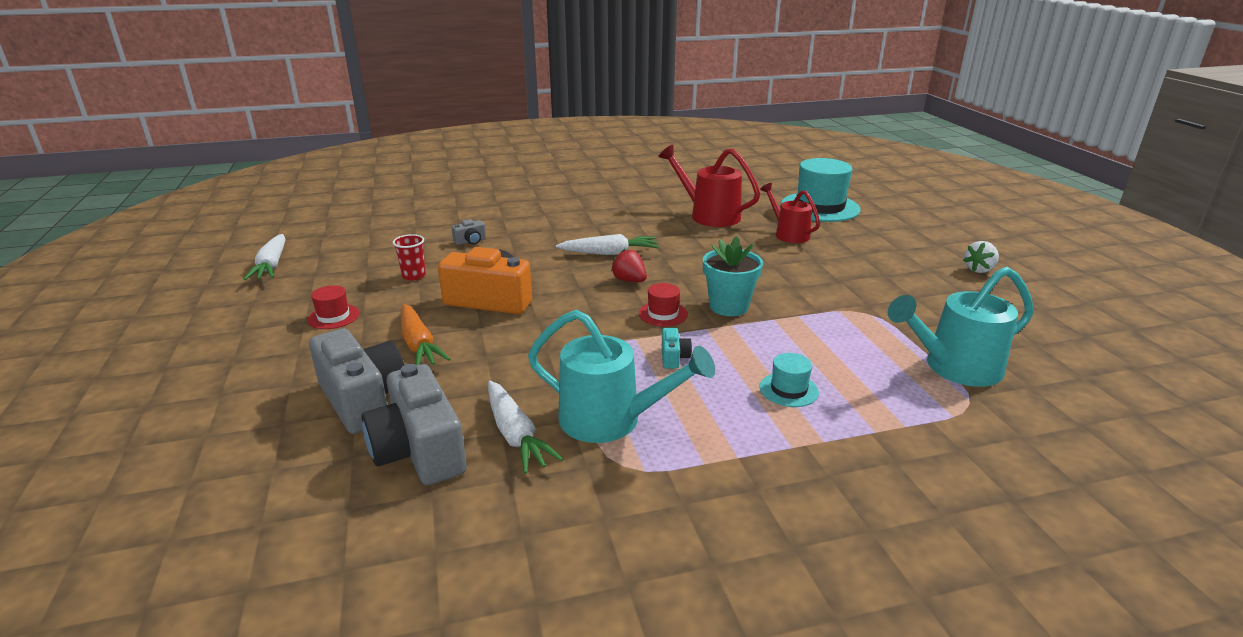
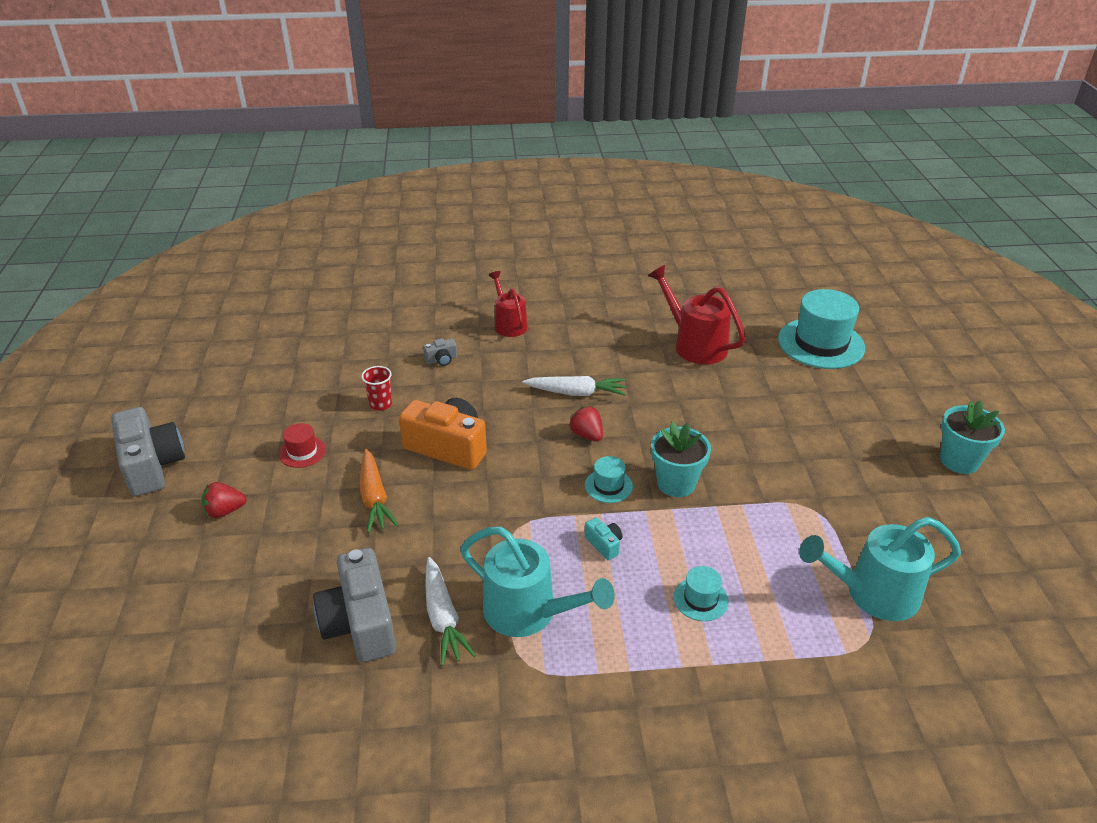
camera: 10 degrees right, 10 degrees up
(247, 371) = (225, 511): none -> red strawberry
(271, 265) = (251, 375): white carrot -> none
(363, 400) = (319, 559): grey camera -> grey camera (152, 466)
(663, 314) = (608, 486): red hat -> turquoise hat
(674, 357) = (604, 544): turquoise camera -> turquoise camera turned 45 degrees counterclockwise
(788, 234) = (771, 383): red watering can -> red watering can (508, 324)
(979, 269) = (959, 461): white strawberry -> turquoise flower pot

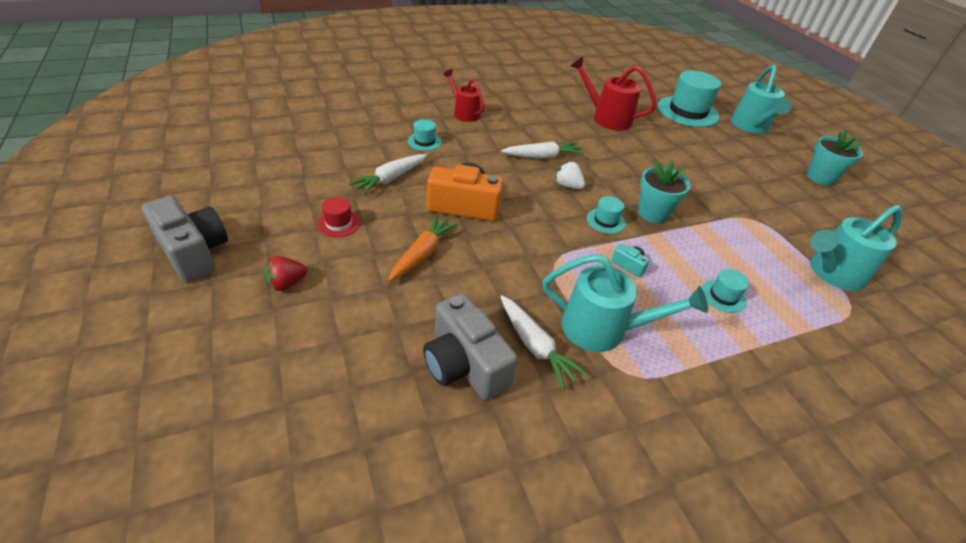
camera: 20 degrees left, 5 degrees up
(374, 498) = (423, 254): orange carrot -> orange carrot turned 120 degrees counterclockwise
(380, 404) = (390, 179): red cup -> white carrot
(441, 360) = (424, 141): grey camera -> turquoise hat
(587, 435) = (568, 186): red strawberry -> white strawberry
(905, 374) = (751, 127): none -> turquoise watering can

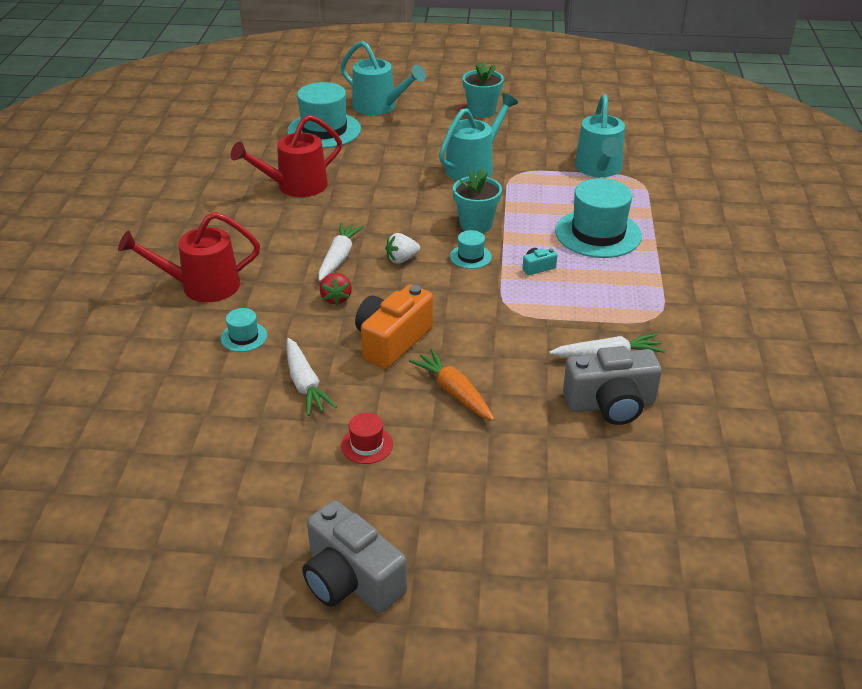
camera: 60 degrees left, 5 degrees down
(194, 252) = (351, 579): grey camera -> grey camera turned 120 degrees counterclockwise
(286, 283) = (448, 504): red strawberry -> red strawberry (336, 298)
(464, 113) = (201, 286): red watering can -> red watering can, size x1.52
(603, 329) = (605, 311): turquoise watering can -> turquoise watering can (474, 166)
(723, 296) = (598, 233): turquoise hat -> turquoise hat, size x2.12

